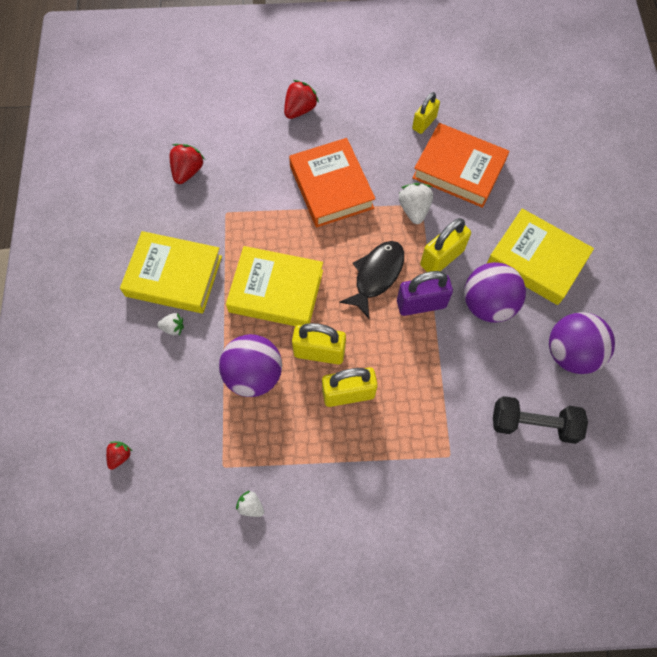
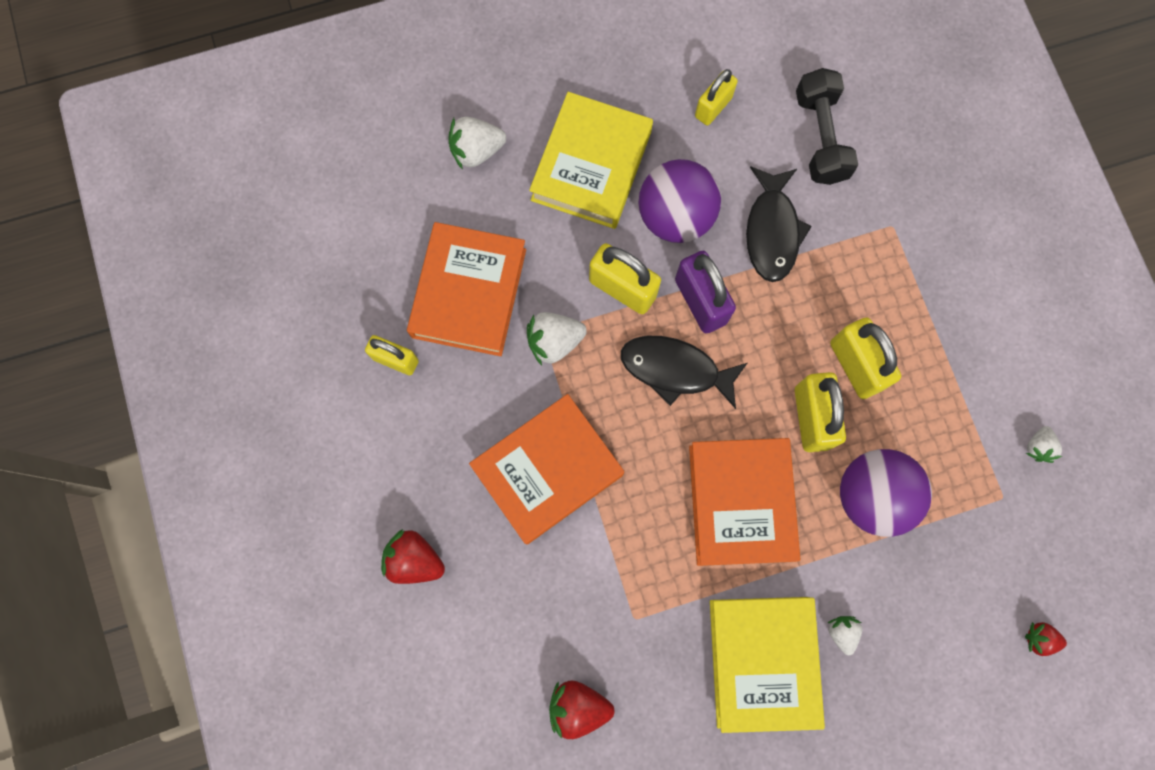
camera: 105 degrees left, 10 degrees up
(276, 291) = (740, 503): yellow book -> orange book
(463, 366) = (772, 231): none -> black fish
(559, 194) = (476, 151): none -> white strawberry
(571, 353) = (713, 107): purple ball -> yellow padlock

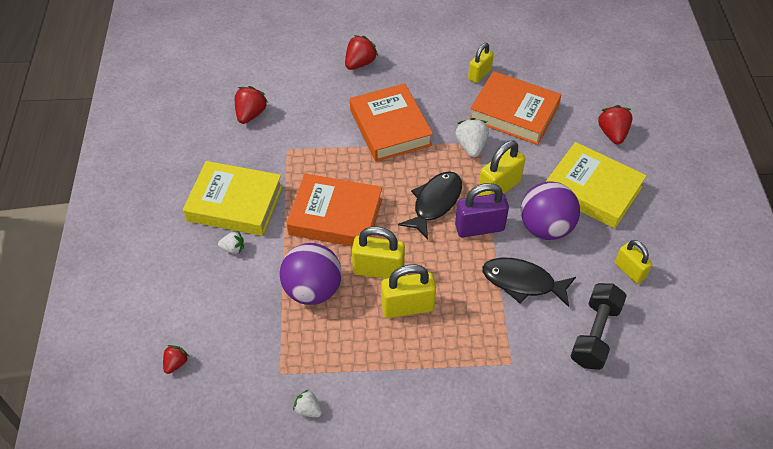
camera: 105 degrees right, 25 degrees down
(476, 151) = (612, 134): white strawberry -> red strawberry
(820, 137) = (595, 334): black dumbbell -> black dumbbell turned 75 degrees counterclockwise

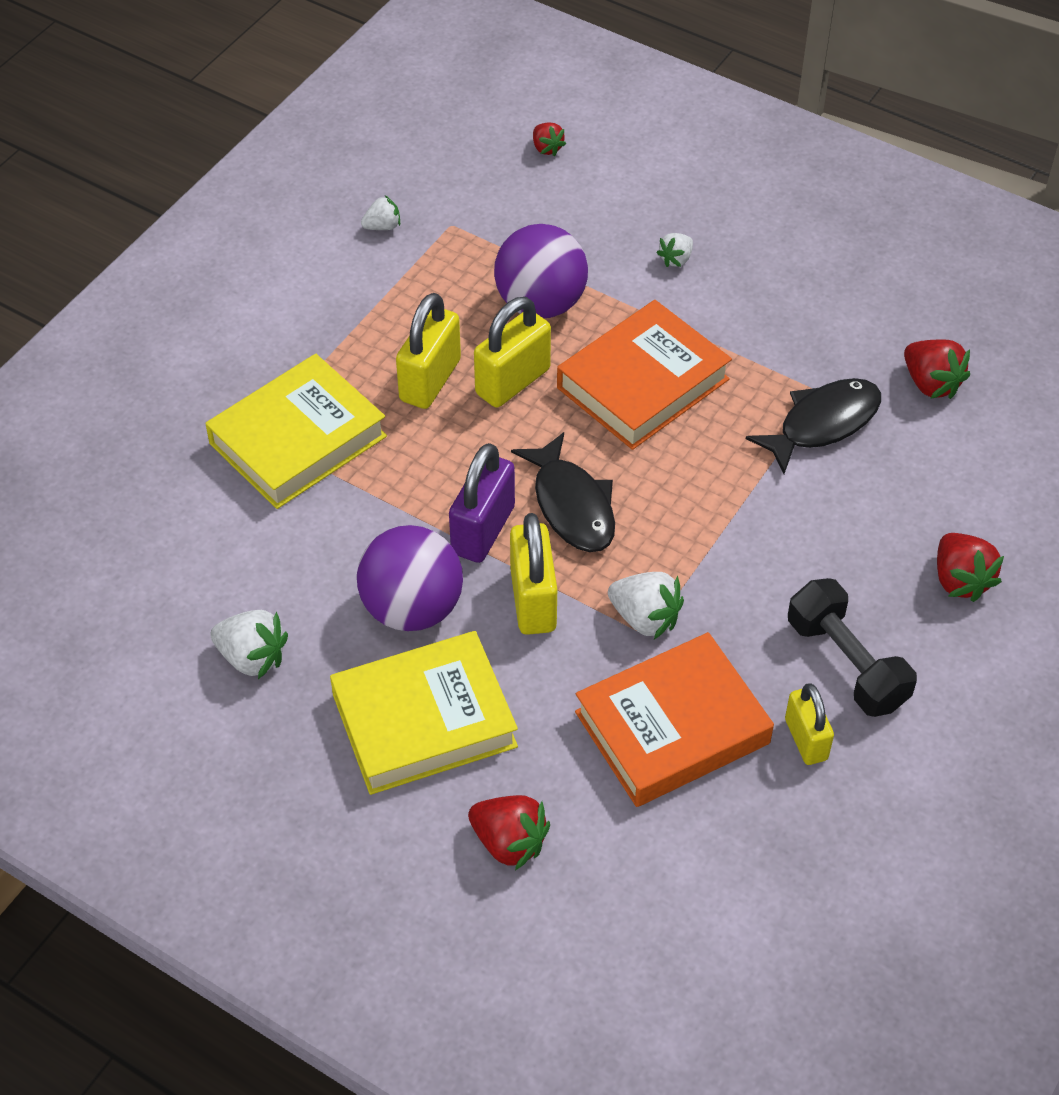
camera: 125 degrees right, 0 degrees up
(235, 203) = (755, 292): yellow book -> yellow book (298, 440)
(390, 127) = (770, 537): orange book -> none
(522, 282) = (352, 520): black fish -> black fish (823, 424)
(595, 334) = (206, 545): black dumbbell -> black dumbbell (846, 663)
(629, 271) = (252, 657): yellow padlock -> white strawberry

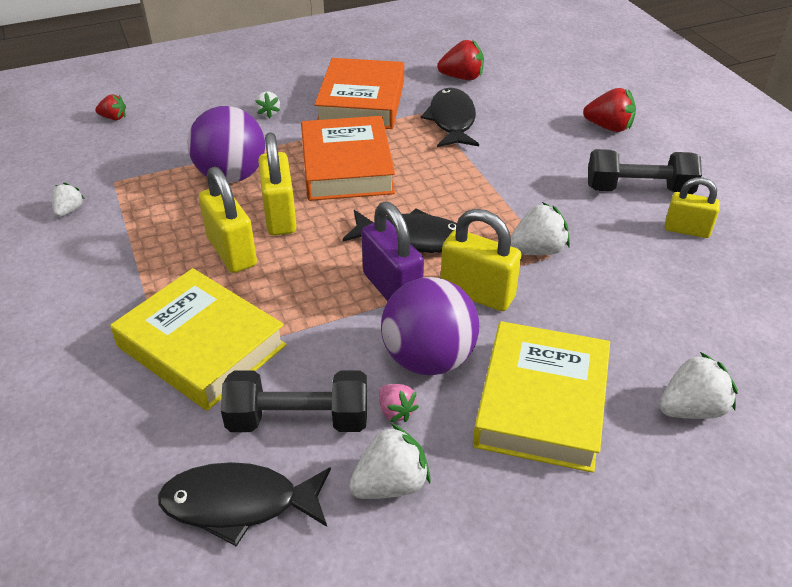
camera: 55 degrees left, 10 degrees down
(163, 571) = (239, 504): none -> black fish
(270, 557) = (298, 419): none -> black dumbbell
(298, 440) = (201, 346): yellow book -> yellow book turned 45 degrees counterclockwise
(331, 618) = (396, 411): none -> pink strawberry
(509, 842) = (691, 409): red strawberry -> white strawberry
(672, 727) = (638, 280): orange book -> orange book (361, 102)

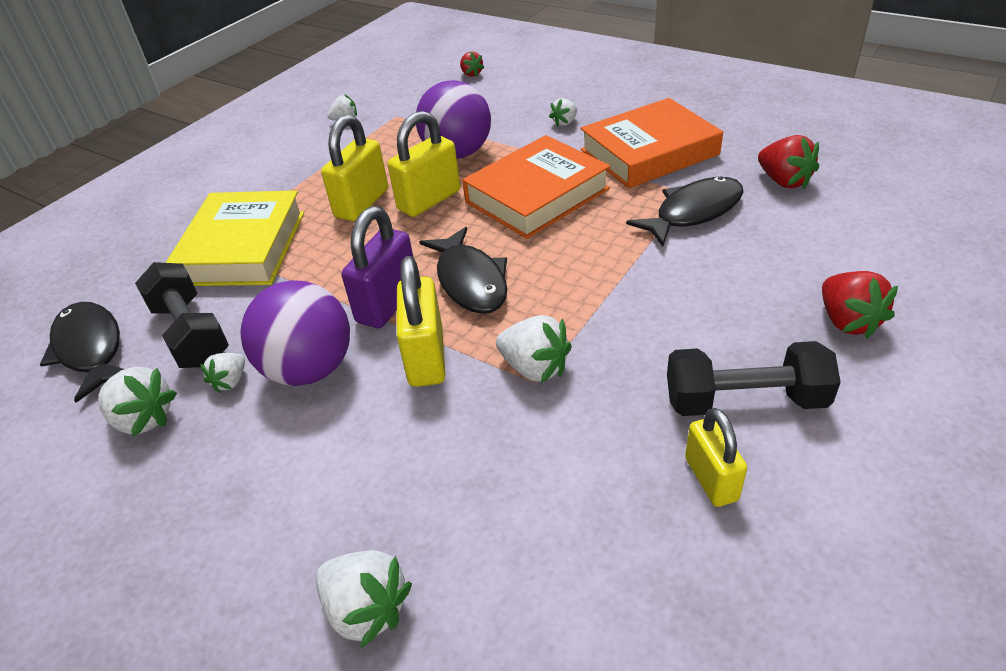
camera: 60 degrees right, 0 degrees up
(396, 411) = (230, 381): pink strawberry -> white strawberry
(541, 403) = (298, 473): yellow book -> none
(638, 190) = (745, 400): black dumbbell -> black dumbbell turned 60 degrees counterclockwise

